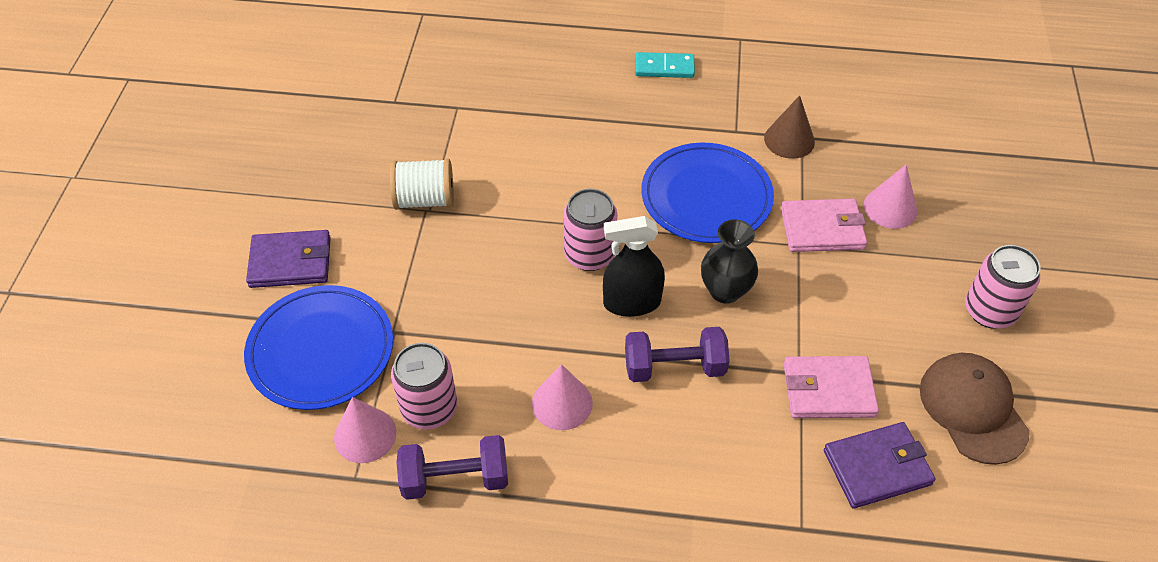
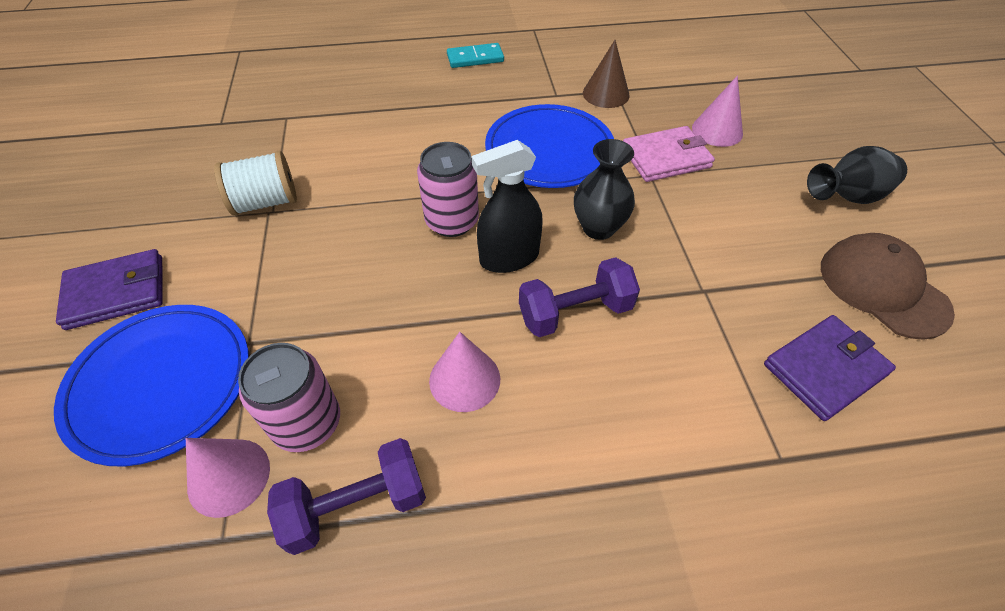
camera: 15 degrees left, 0 degrees up
(828, 390) = (738, 301): pink wallet -> none
(989, 311) = (847, 197): pink can -> black vase

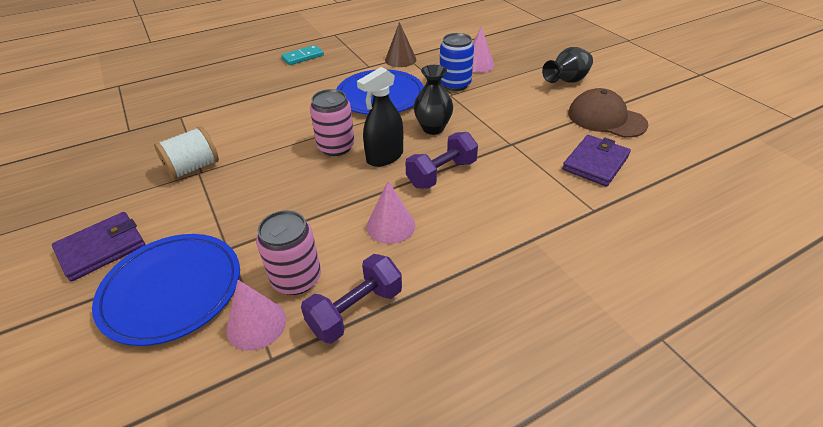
camera: 20 degrees left, 10 degrees down
(666, 158) = (455, 84): pink wallet -> blue can

